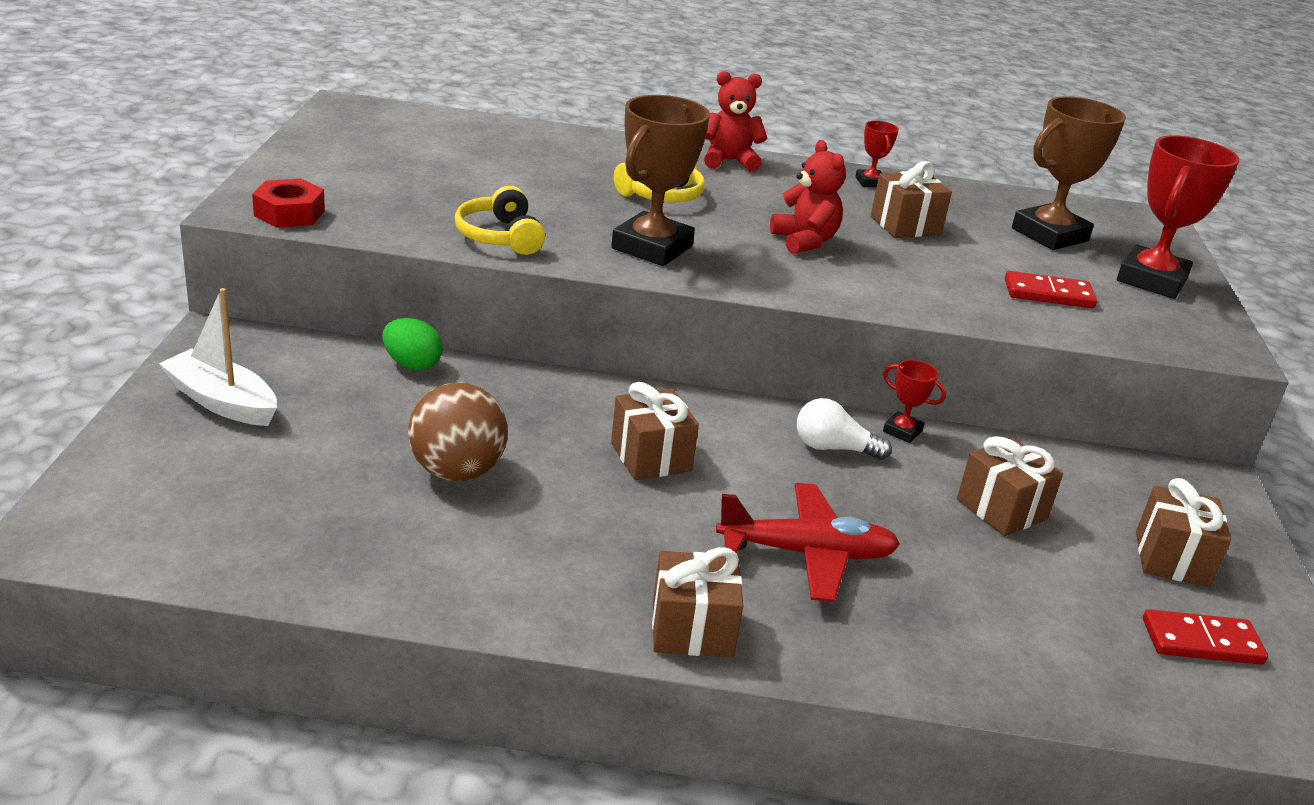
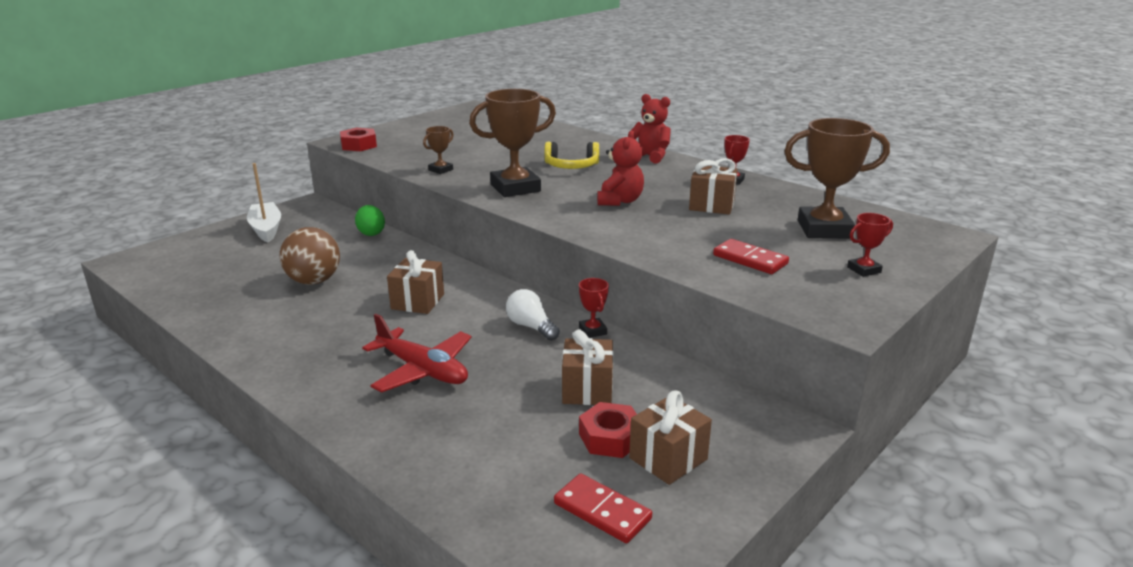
camera: 40 degrees right, 5 degrees down
(500, 236) = (440, 170): yellow headphones -> brown trophy
(692, 629) = (302, 381): brown gift -> none
(1098, 558) = (610, 438): none -> red nut
(1151, 280) = (864, 270): red trophy -> red trophy, size x0.47

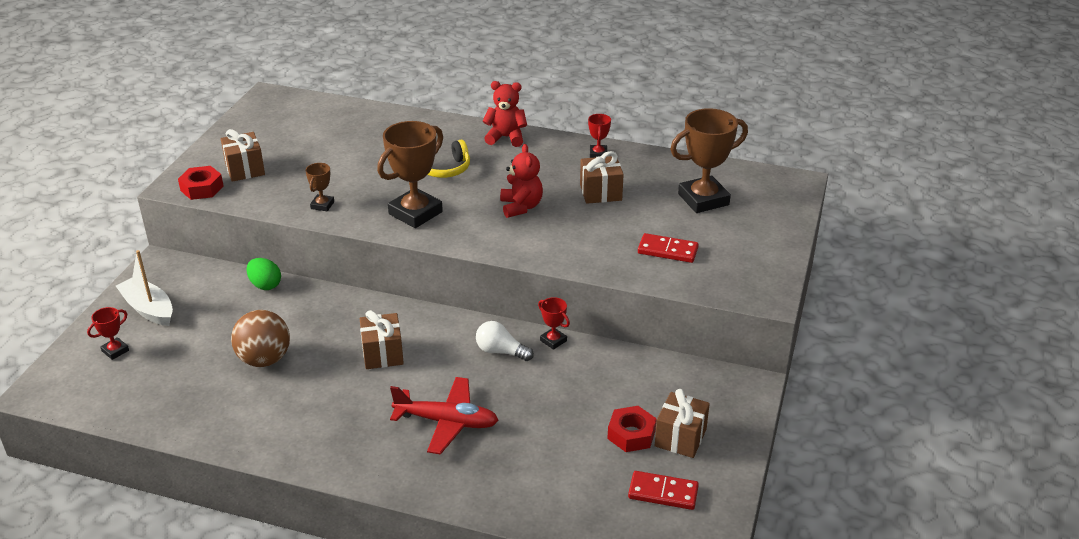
camera: 25 degrees left, 10 degrees up
(587, 389) = (587, 398): brown gift -> brown gift (245, 169)
(864, 270) = (753, 239): red trophy -> red trophy (115, 351)

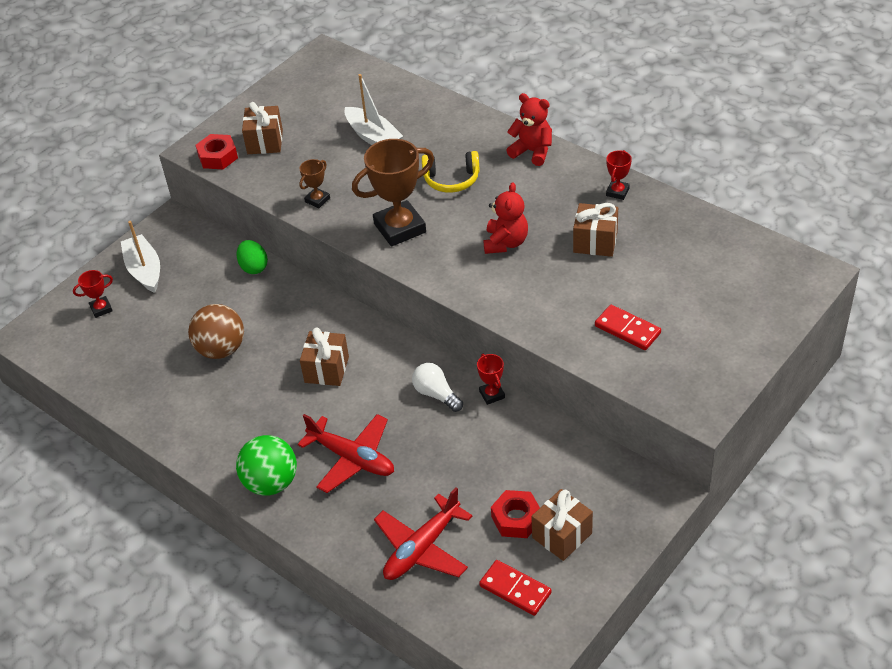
camera: 25 degrees right, 10 degrees up
(351, 149) = (373, 137): none -> white boat
(374, 462) = (271, 483): none -> green ball
(556, 481) = (422, 548): none -> red plane
(703, 199) = (699, 274): brown trophy -> none

